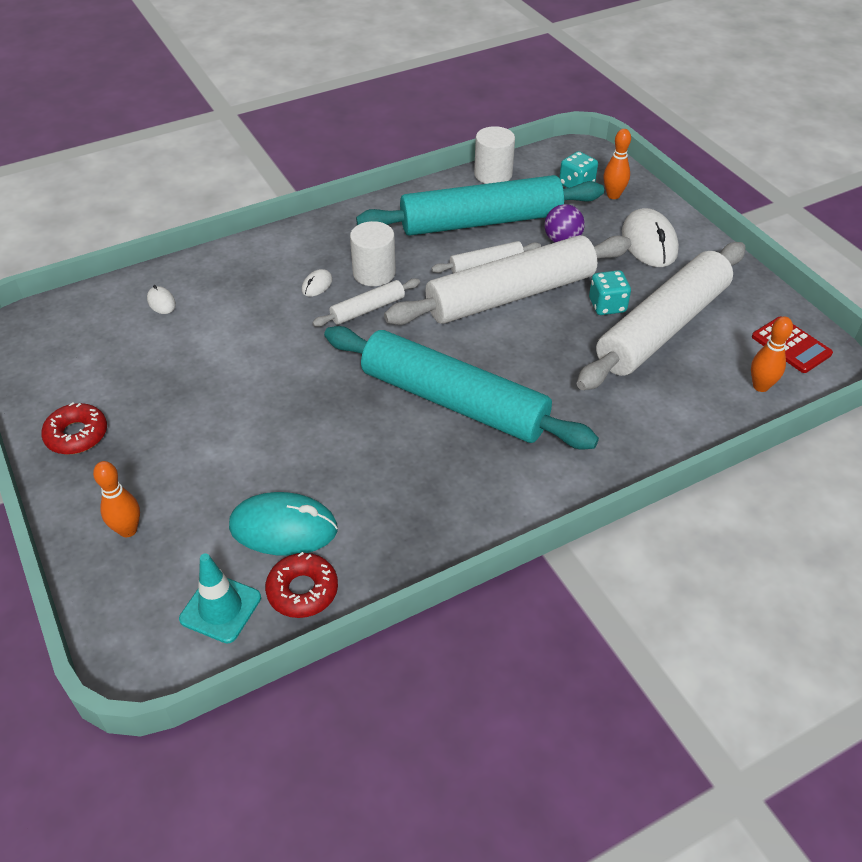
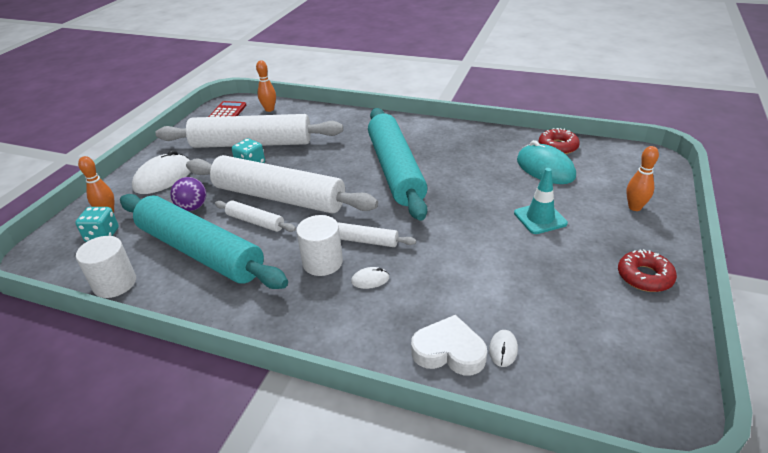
camera: 130 degrees left, 10 degrees down
(200, 279) = (449, 351): none -> white heart
(220, 608) = (603, 158): turquoise traffic cone -> turquoise traffic cone (540, 218)

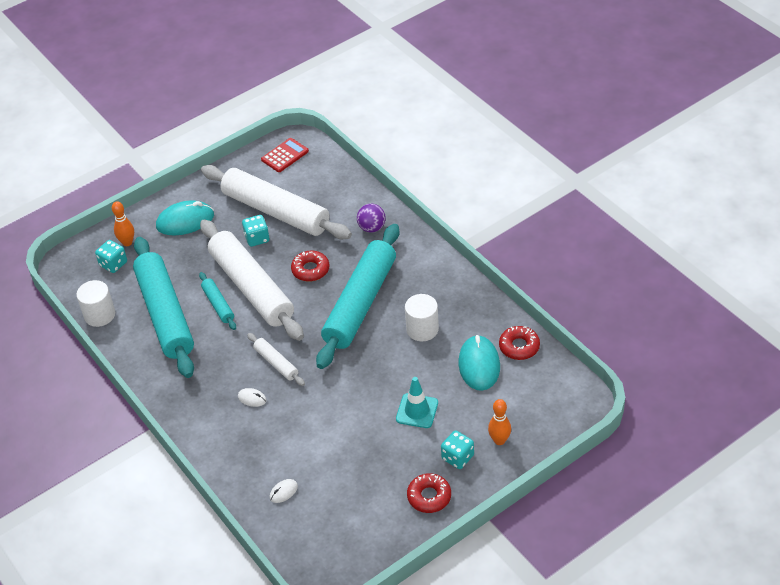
camera: 35 degrees right, 10 degrees up
(164, 178) = (185, 221): white mouse -> turquoise mouse
(192, 207) = (186, 266): purple ball -> purple ball (372, 228)
(255, 222) = (218, 305): white rolling pin -> turquoise rolling pin
(269, 109) = (323, 169): orange bowling pin -> none
(322, 262) = (234, 367): white cylinder -> white cylinder (422, 329)
(324, 166) = (310, 270): none -> red donut
(449, 351) = (252, 475): white heart -> none
(621, 234) = (457, 457): none -> turquoise dice

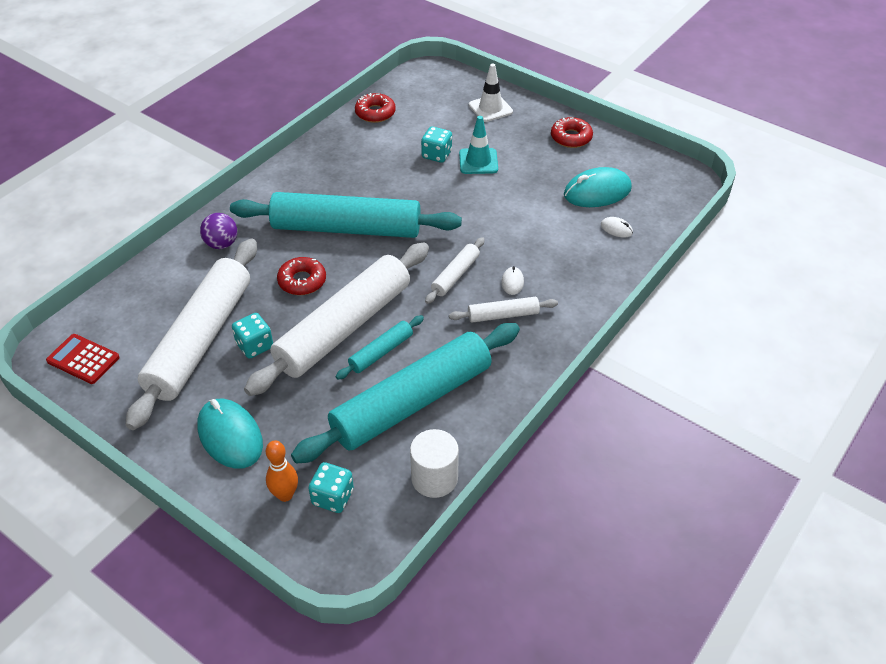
camera: 110 degrees left, 0 degrees up
(220, 384) = (503, 315): none -> white rolling pin
(422, 329) = (371, 176): white cylinder -> none
(457, 457) = (520, 128): turquoise dice -> turquoise dice (436, 155)
(479, 365) = (406, 133): turquoise mouse -> turquoise mouse (597, 192)
(499, 440) = (490, 108): orange bowling pin -> white traffic cone

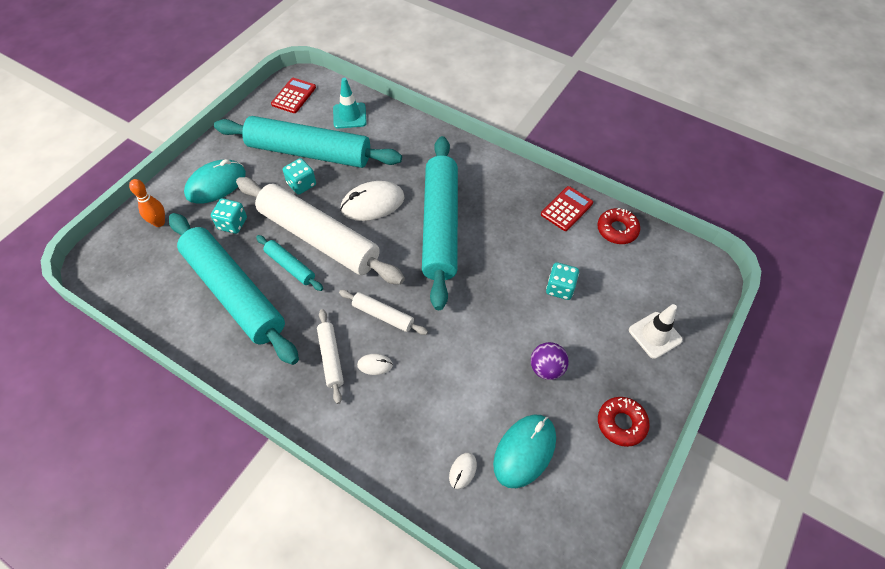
camera: 85 degrees right, 10 degrees up
(200, 340) = (309, 152): white rolling pin -> turquoise rolling pin
(221, 244) = (414, 146): purple ball -> purple ball (546, 368)
(302, 281) = (372, 203): red donut -> white mouse
(333, 497) = (151, 250): turquoise dice -> turquoise dice (232, 224)
(343, 140) = (566, 209): none -> red calculator
(434, 478) = (156, 314): white cylinder -> none
(478, 161) = (556, 327): turquoise traffic cone -> turquoise traffic cone (349, 116)
(597, 192) = (524, 451): turquoise mouse -> turquoise mouse turned 60 degrees clockwise

